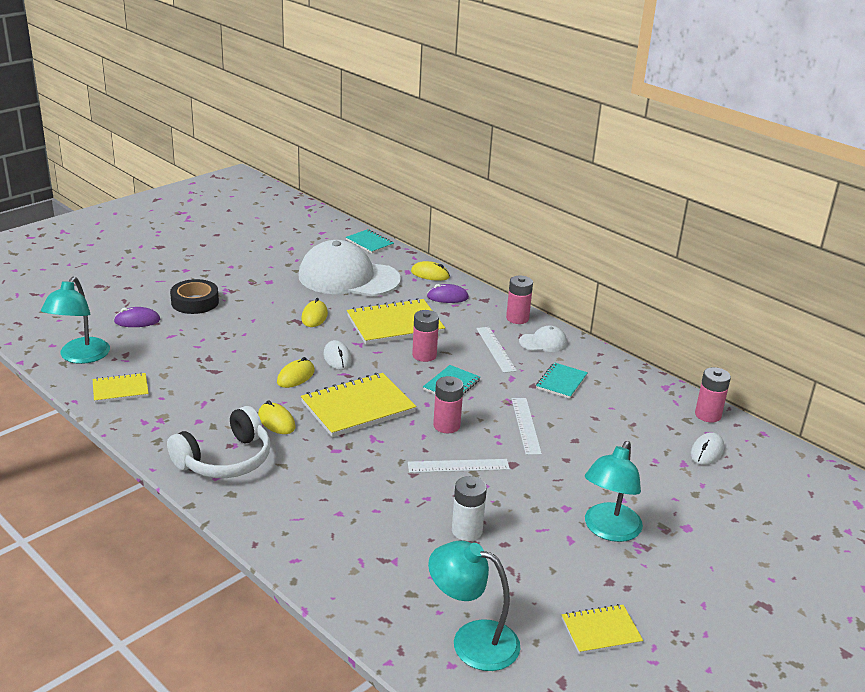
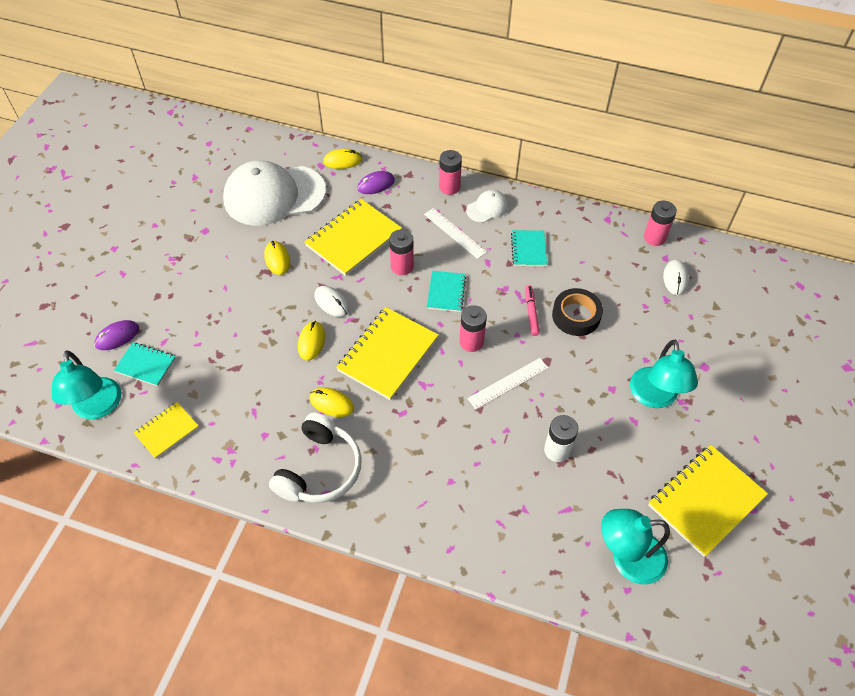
camera: 25 degrees left, 25 degrees up
(195, 302) = (154, 288): black tape -> black tape (576, 316)
(369, 243) = (262, 140): turquoise notebook -> turquoise notebook (145, 365)
(525, 425) = (531, 313): white ruler -> pink marker
(601, 631) = (706, 501): yellow notebook -> yellow notebook, size x1.80

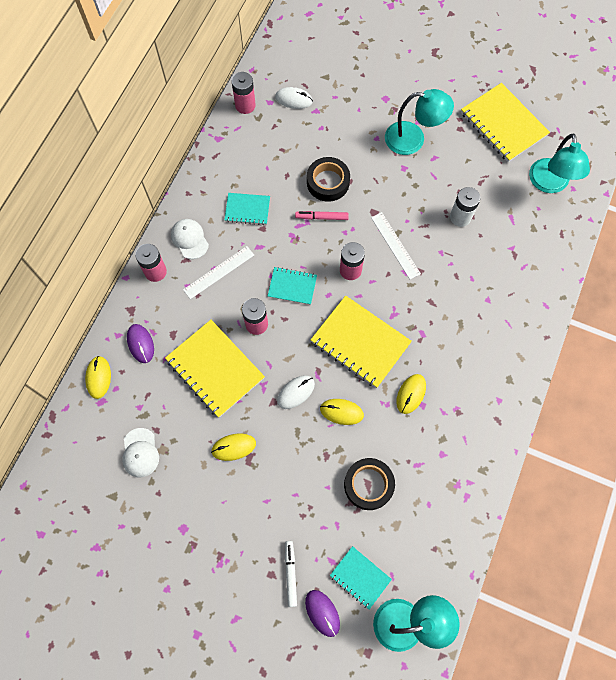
camera: 85 degrees left, 15 degrees up
(145, 365) = (360, 577): turquoise notebook -> turquoise notebook turned 75 degrees counterclockwise
(156, 310) = (290, 573): none -> white marker
(167, 431) = (436, 547): yellow notebook -> none
(235, 368) = (368, 485): none -> black tape
(274, 195) = (140, 453): white cap -> white cap, size x0.43
(319, 469) = (476, 405): white headphones -> none

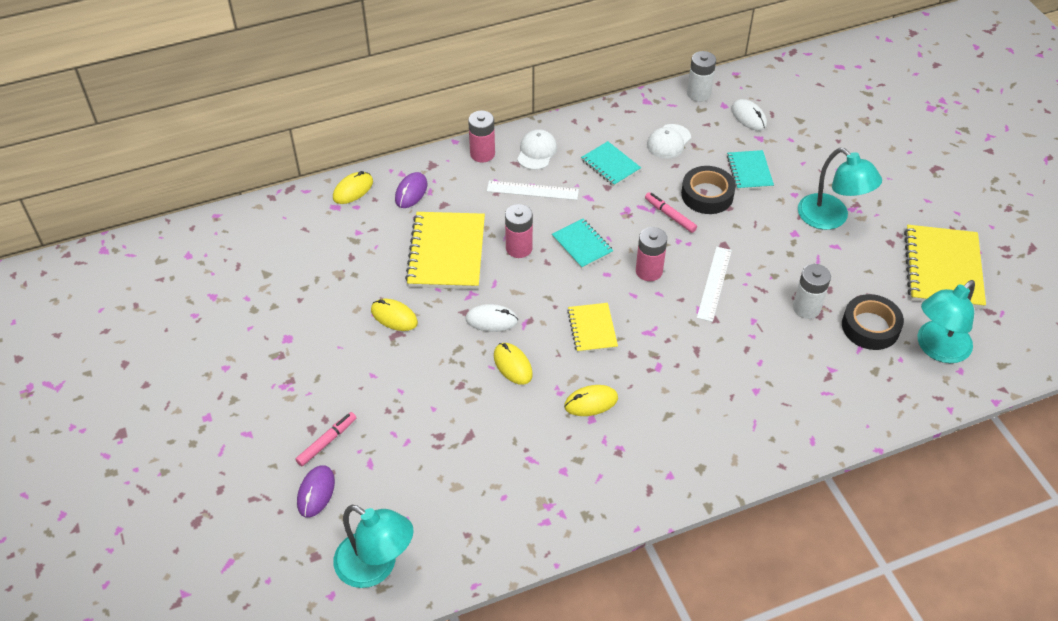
camera: 45 degrees right, 20 degrees down
(140, 453) = (320, 262): white cap -> white cap (668, 141)
(245, 105) = (698, 94): pink battery -> white battery
(290, 573) = (327, 442): white marker -> pink marker
(360, 342) = (592, 329): yellow notebook -> yellow notebook, size x0.56
(360, 577) = (378, 496): turquoise notebook -> turquoise notebook (749, 171)
(368, 485) = (469, 436): black tape -> black tape (870, 327)

